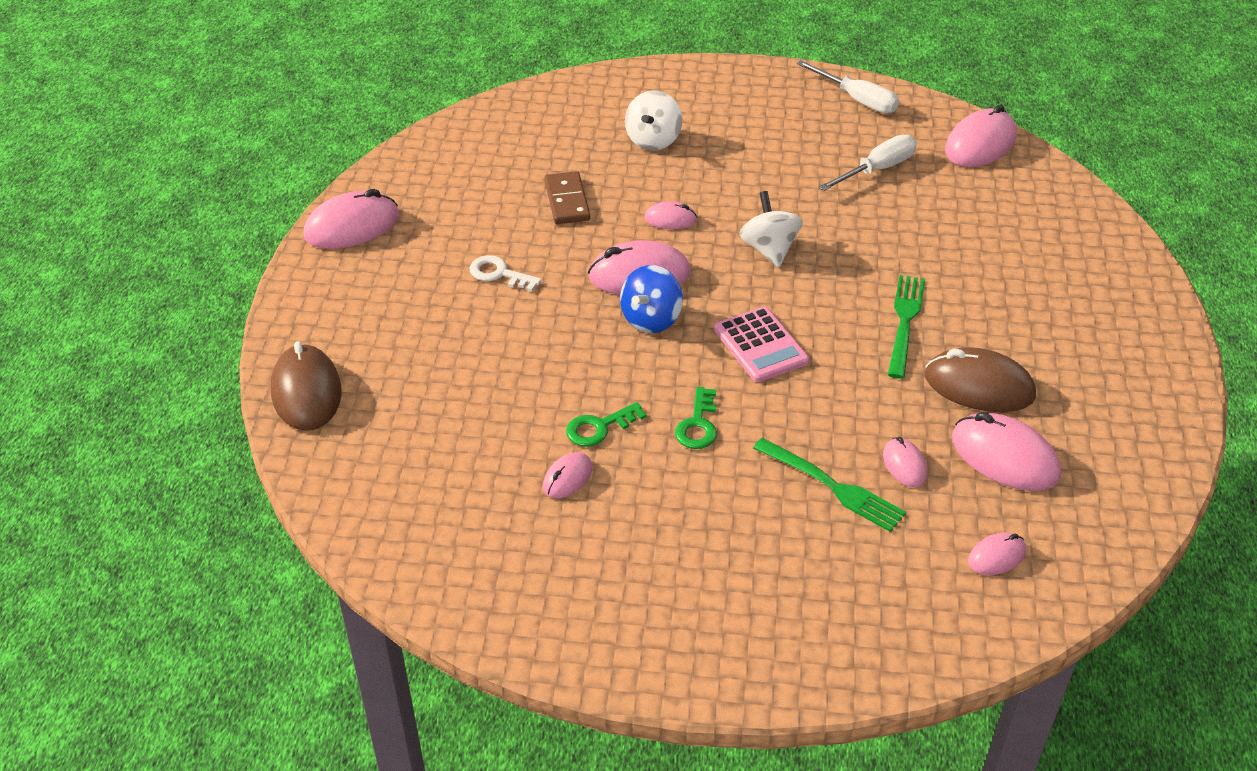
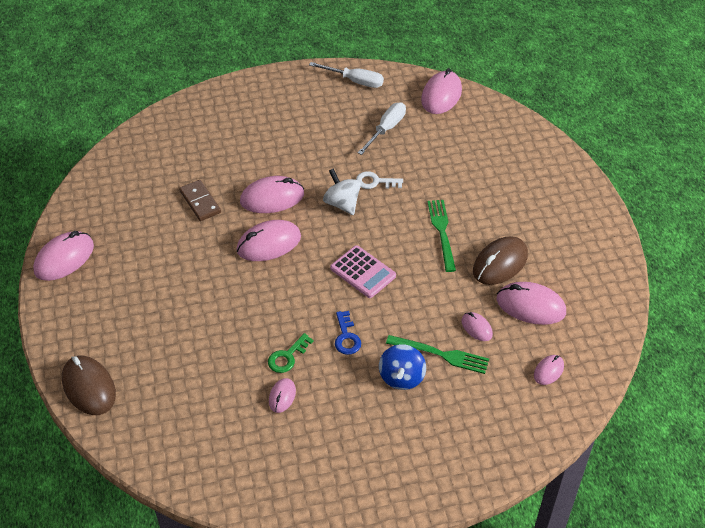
camera: 20 degrees left, 5 degrees up
(499, 274) = (178, 267): white key -> white key (375, 182)
(651, 319) = (289, 272): blue spinning top -> blue spinning top (401, 377)
(653, 140) = (237, 143): white spinning top -> none
(670, 219) = (272, 198): pink mouse -> pink mouse, size x1.87
(698, 425) = (346, 337): green key -> blue key
(979, 386) = (500, 263): brown mouse -> brown mouse turned 45 degrees counterclockwise

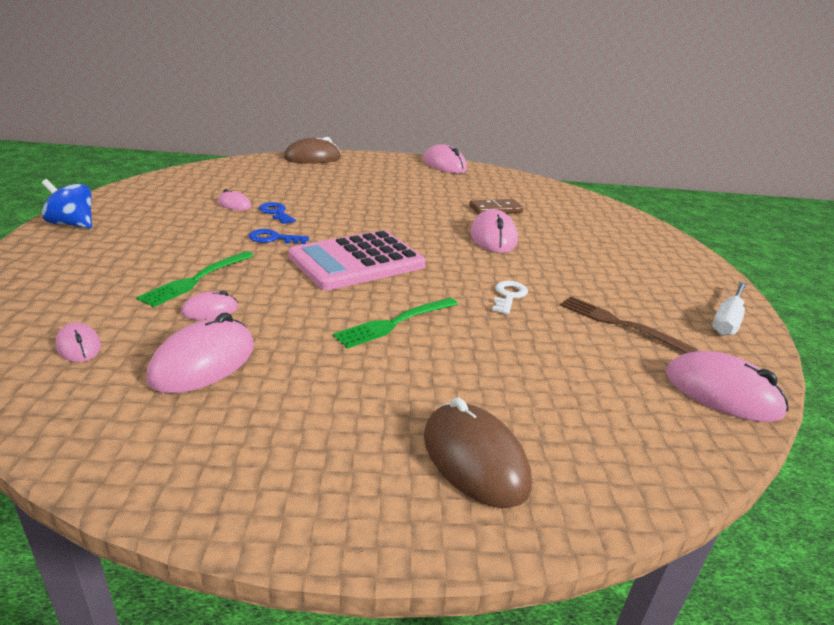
camera: 100 degrees right, 20 degrees down
(269, 244) = (426, 226): pink mouse -> none
(287, 357) = (276, 213): green key -> blue key
(342, 203) = (474, 269): white spinning top -> none
(363, 272) = (357, 261): pink calculator -> pink calculator, size x1.67
(386, 129) = (619, 324): white screwdriver -> brown fork
(401, 377) = (192, 253): blue spinning top -> blue spinning top (72, 224)
(442, 232) = (395, 323): green fork -> green fork turned 135 degrees clockwise
(500, 263) = (306, 356): brown mouse -> brown mouse (474, 459)

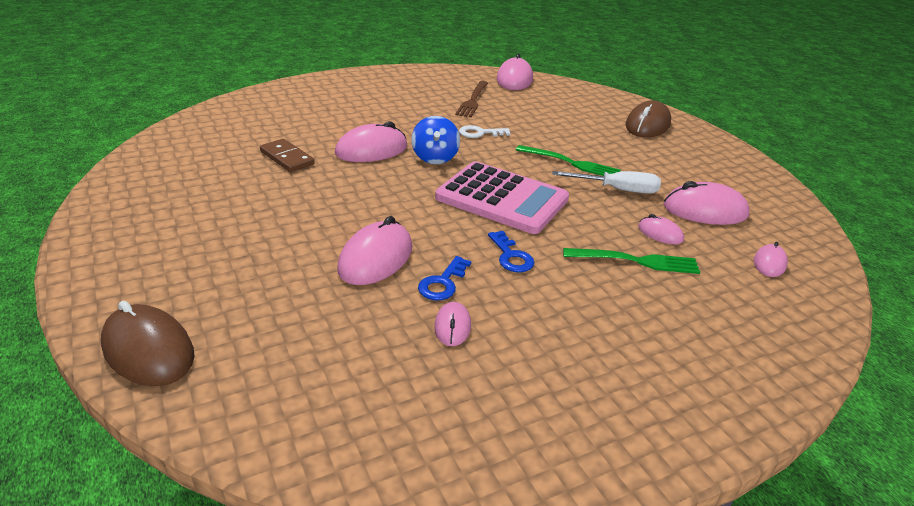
camera: 115 degrees left, 5 degrees up
(72, 224) = (667, 427): blue spinning top -> blue spinning top (435, 158)
(444, 165) = (110, 216): pink mouse -> pink mouse (376, 258)
(727, 320) = (427, 75): white screwdriver -> white screwdriver (617, 190)

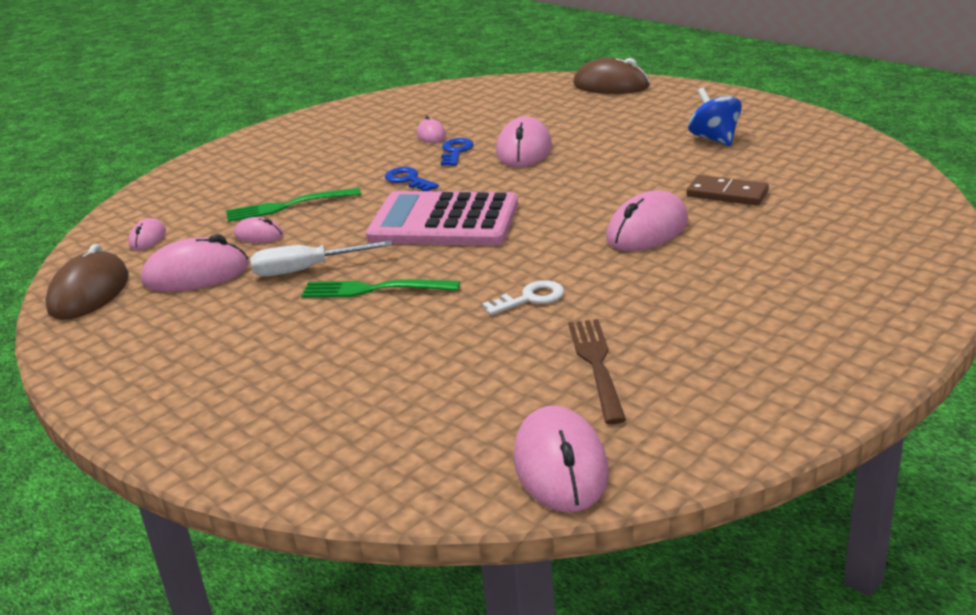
camera: 165 degrees right, 5 degrees down
(435, 158) = (559, 244): blue spinning top -> blue spinning top (714, 139)
(647, 125) = (246, 409): brown mouse -> brown mouse (89, 293)

